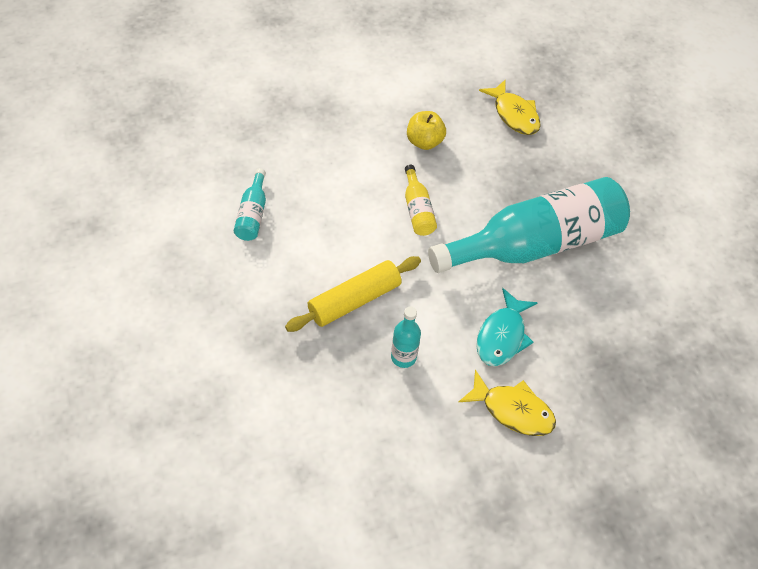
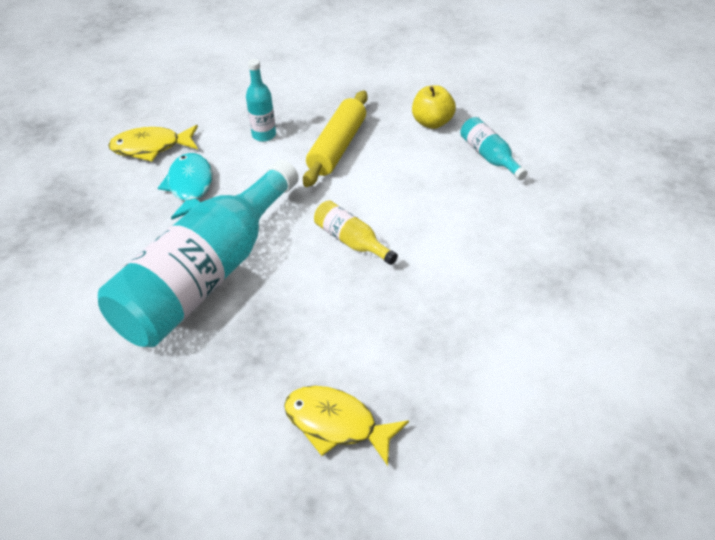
camera: 150 degrees right, 10 degrees down
(424, 142) = (411, 314): yellow apple -> yellow apple (432, 122)

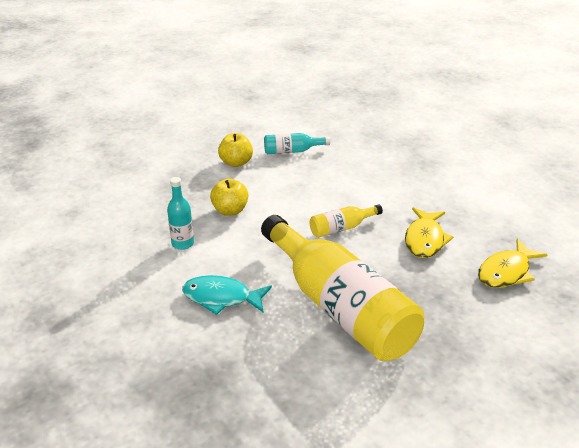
camera: 70 degrees left, 10 degrees down
(151, 147) = (143, 314): yellow fish -> yellow fish (425, 239)
(205, 277) = (340, 307): turquoise bottle -> yellow bottle
(337, 147) = (230, 210): yellow rolling pin -> yellow apple

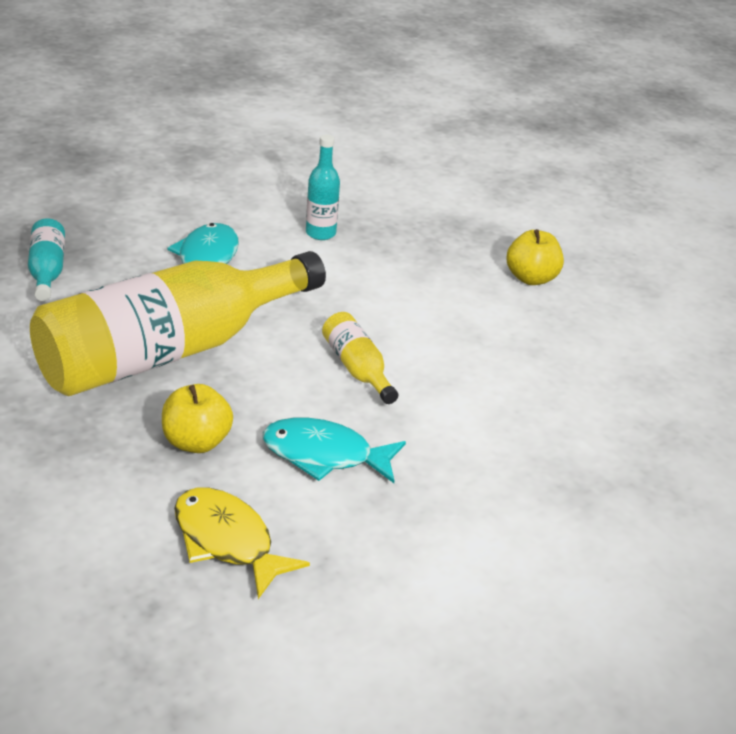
camera: 85 degrees right, 0 degrees up
(230, 210) = (399, 270): yellow apple -> yellow apple (196, 442)
(292, 151) = (581, 334): turquoise bottle -> turquoise bottle (47, 270)
(425, 239) = (324, 455): yellow fish -> turquoise fish

